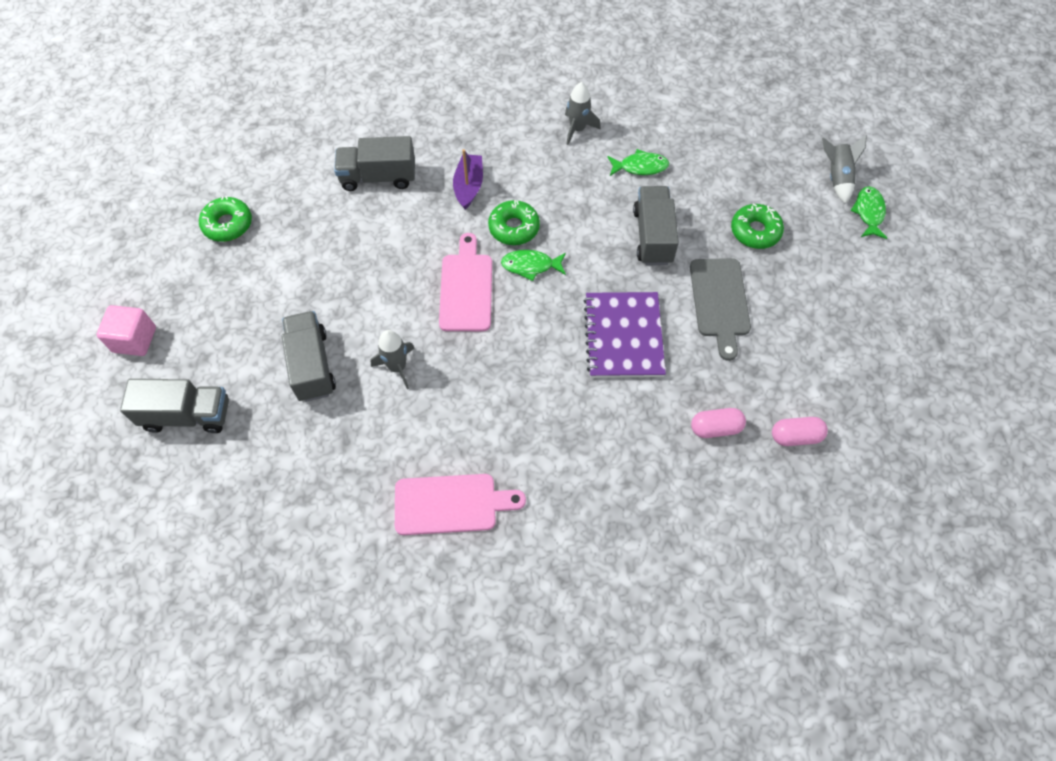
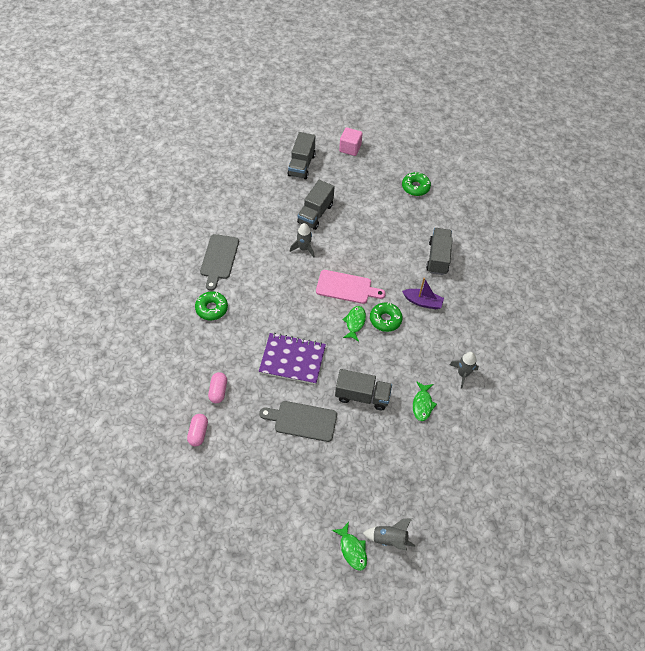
camera: 100 degrees right, 5 degrees down
(312, 365) = (315, 214): grey truck -> grey truck turned 120 degrees clockwise
(451, 504) = (219, 259): pink cutting board -> grey cutting board
(755, 231) = (352, 462): green donut -> green donut (212, 308)
(868, 212) = (352, 549): green fish -> green fish turned 45 degrees clockwise

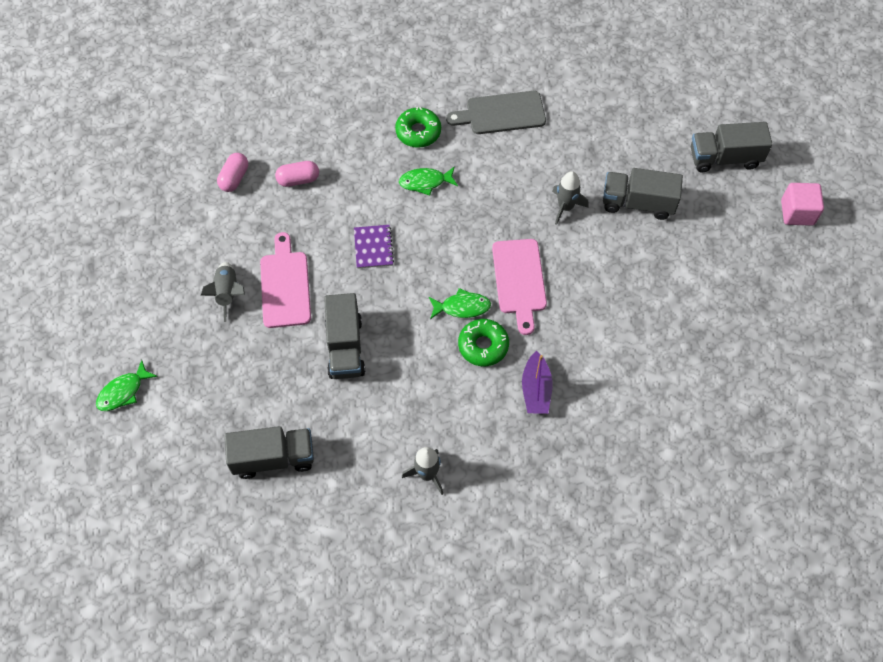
camera: 75 degrees right, 5 degrees up
(198, 433) = (234, 178): pink capsule -> pink capsule turned 60 degrees counterclockwise
(292, 359) = (373, 247): purple notebook -> purple notebook, size x0.56
(302, 421) = (285, 286): grey cutting board -> pink cutting board
(389, 538) = (147, 432): grey rocket -> grey rocket (228, 293)
(415, 187) = (764, 327): green donut -> none
(422, 404) = (357, 429): green fish -> green fish (425, 182)
(438, 258) = (632, 393): grey truck -> grey truck (273, 458)

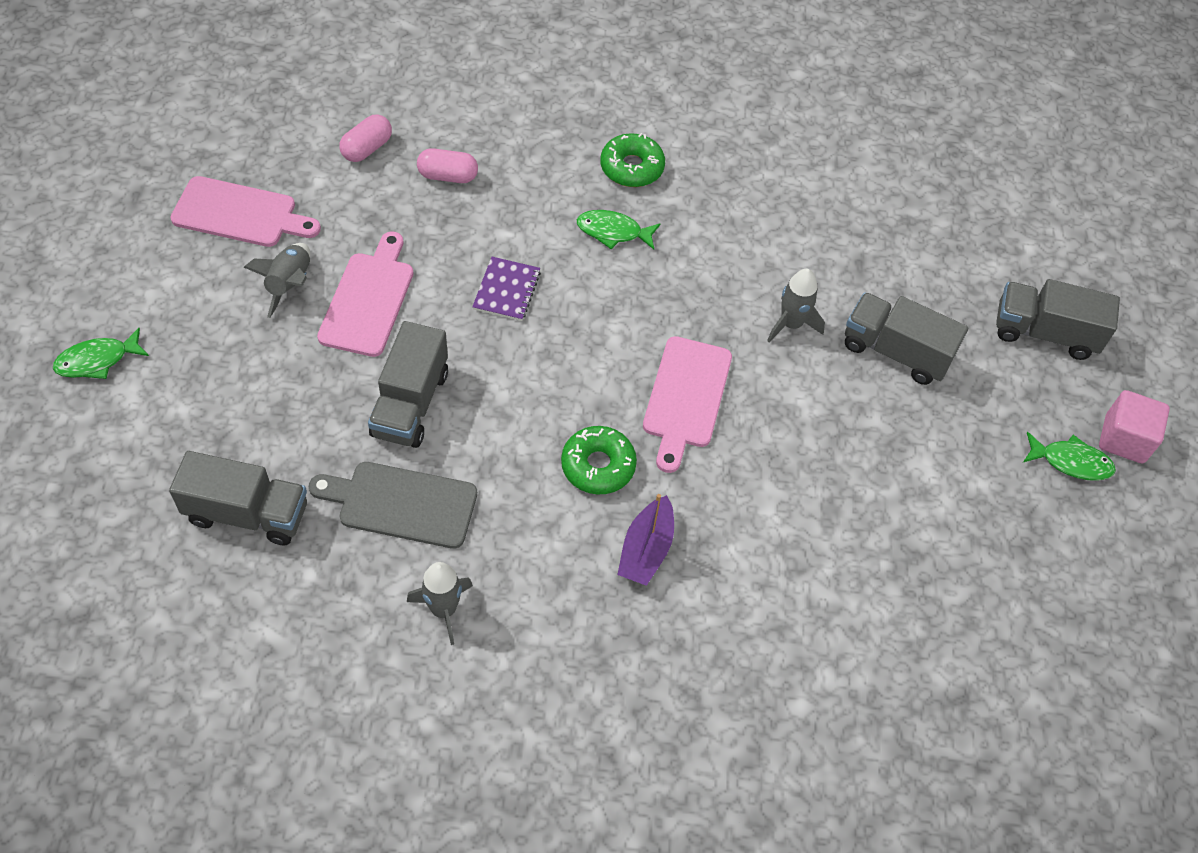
camera: 15 degrees right, 5 degrees down
(169, 255) = (240, 213): none -> pink cutting board
(462, 307) = (592, 405): green fish -> green fish (1070, 462)
(501, 113) = (754, 179): grey cutting board -> grey cutting board (401, 504)

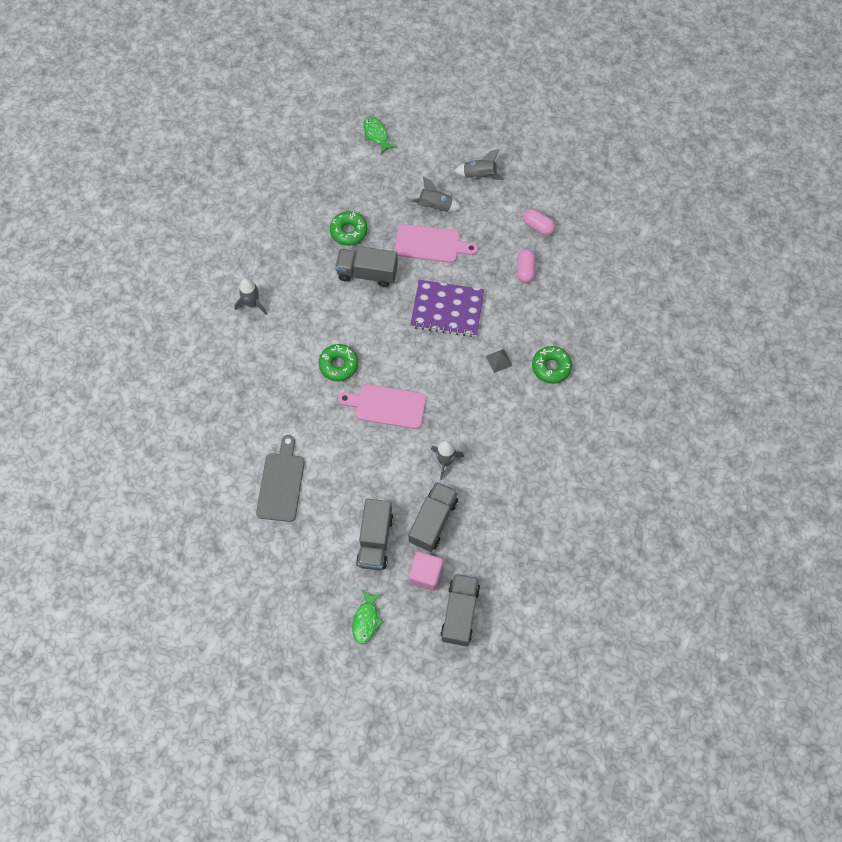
camera: 90 degrees right, 10 degrees up
(240, 213) = (479, 175): pink cutting board -> grey rocket
(247, 513) = (297, 214): grey truck -> grey truck (375, 540)
(311, 426) = (349, 231): none -> green donut
(401, 504) = (308, 278): grey cutting board -> grey cutting board (281, 483)
(506, 290) = (447, 309): purple notebook -> purple notebook, size x1.80
(613, 232) = (498, 360): green fish -> grey pyramid
(646, 550) = (291, 391): purple boat -> none
(1124, 439) = (385, 655): pink cube -> pink cube (425, 574)

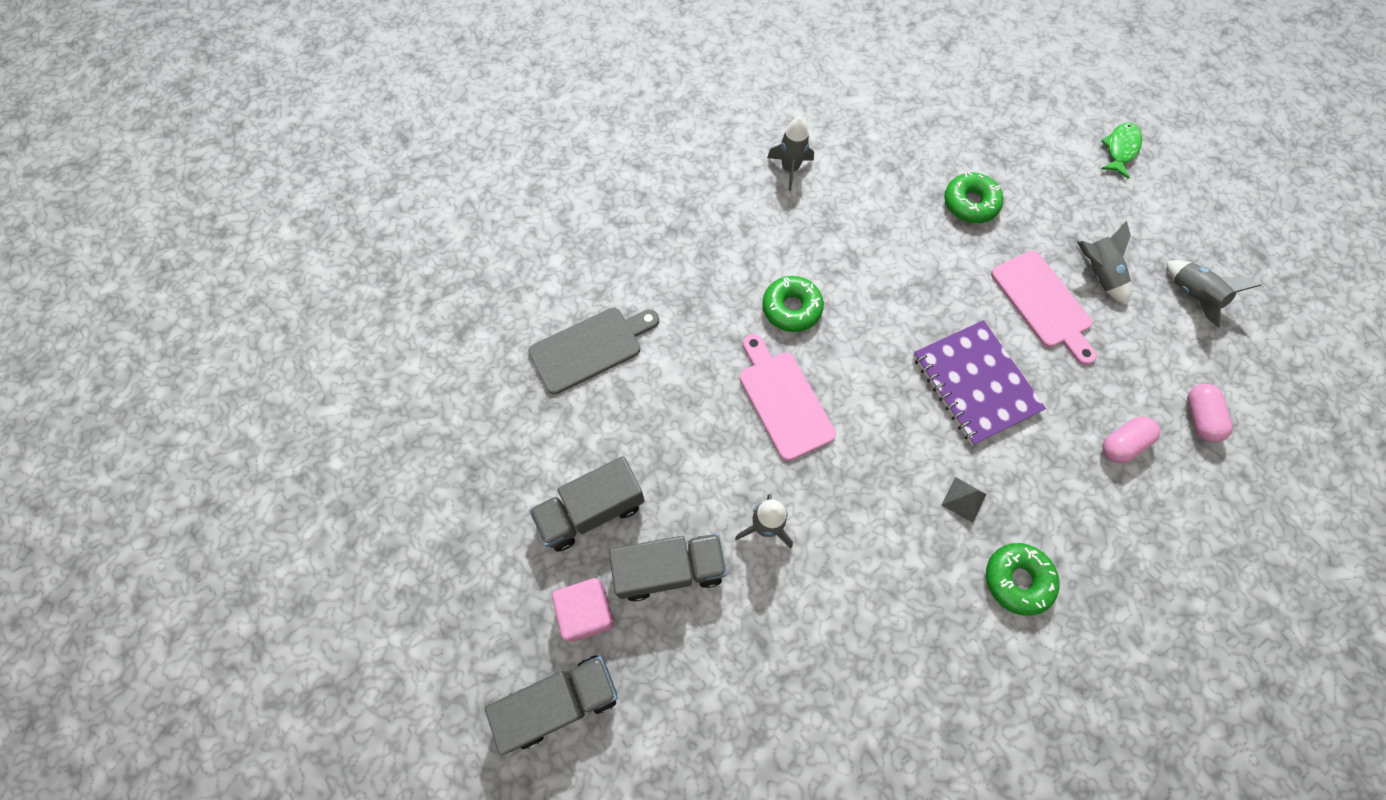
camera: 55 degrees right, 0 degrees up
(366, 620) = (473, 576): green fish -> none
(367, 273) = (937, 259): grey truck -> none

